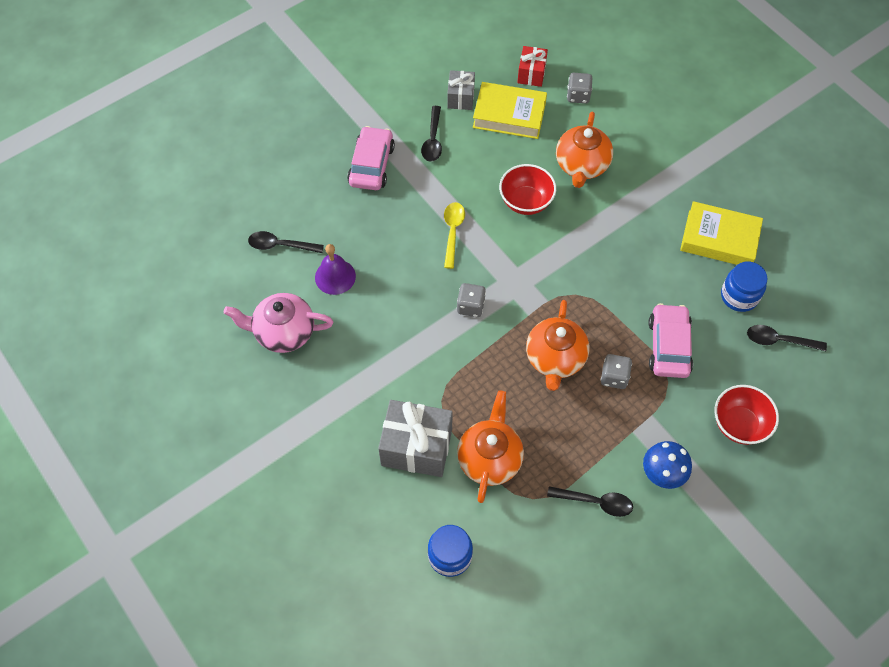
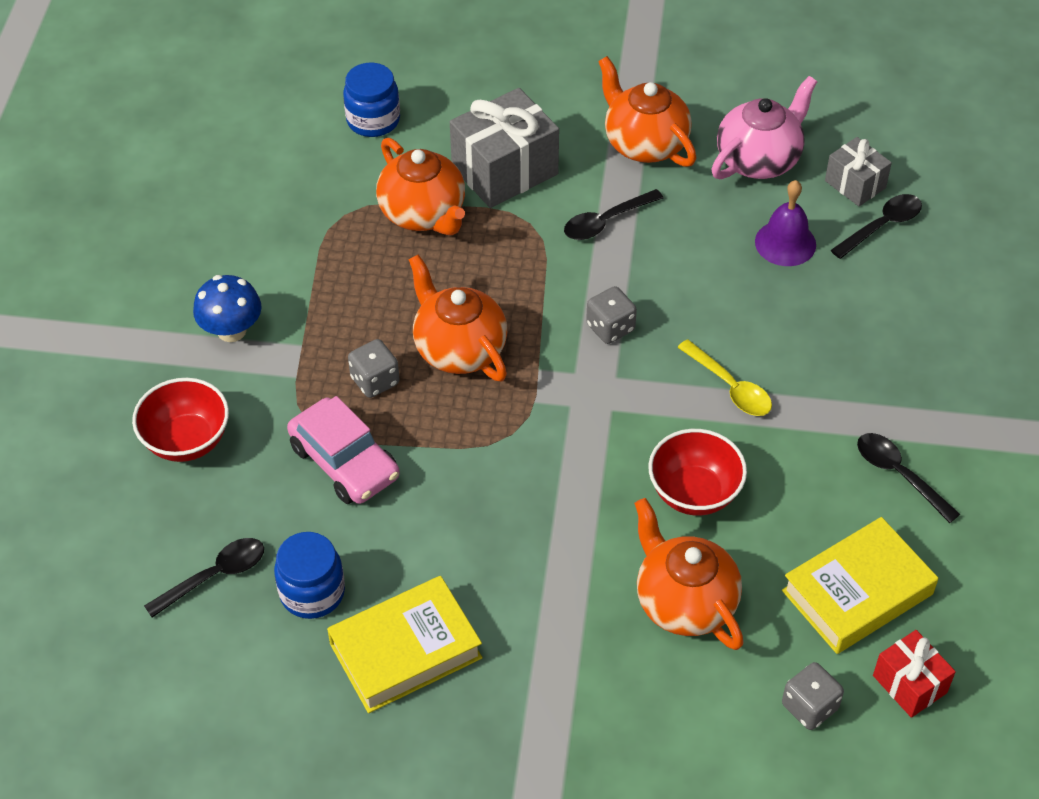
camera: 135 degrees right, 10 degrees down
(325, 396) = (645, 143): none -> orange teapot
(371, 165) = (920, 384): pink car -> none
(461, 97) = (946, 562): grey gift -> grey gift (855, 184)
(595, 502) = (278, 256): black spoon -> black spoon (606, 221)

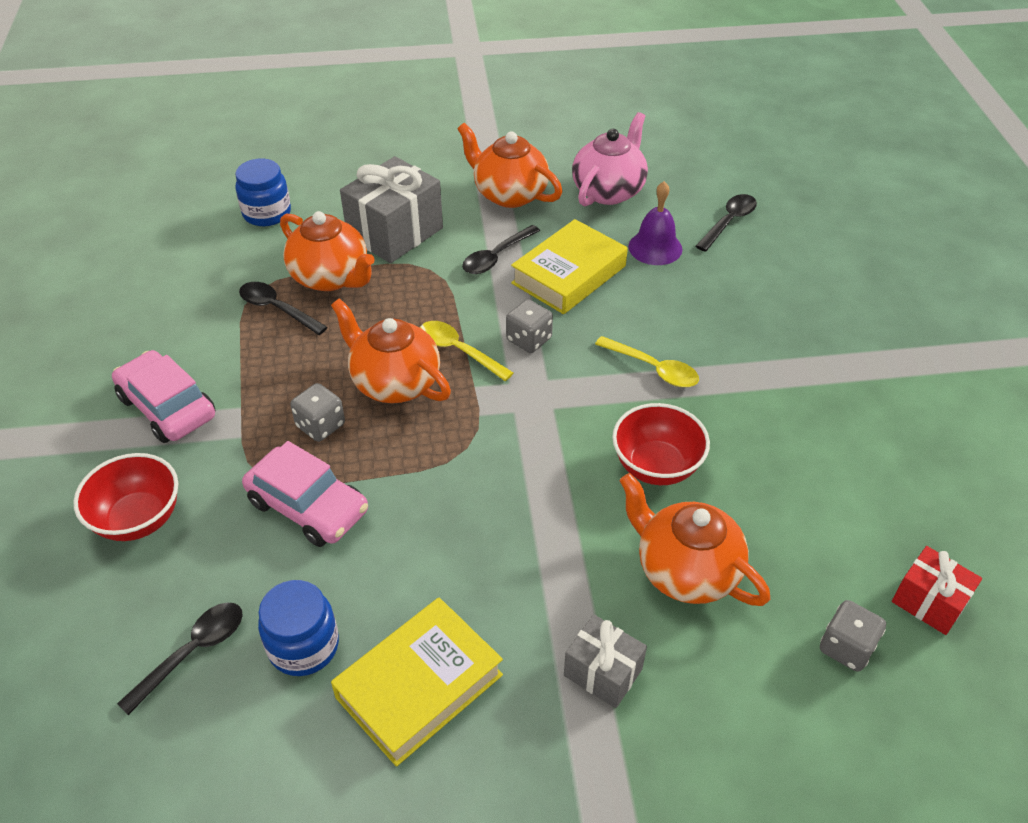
camera: 15 degrees left, 5 degrees down
(231, 330) = (167, 407): blue mushroom -> pink car
(534, 326) = (459, 351): none -> yellow spoon
(855, 184) = (694, 196): grey gift -> grey gift (603, 672)
(857, 592) = (842, 525): yellow book -> yellow book (569, 275)
(899, 475) = (831, 413): black spoon -> black spoon (277, 309)

